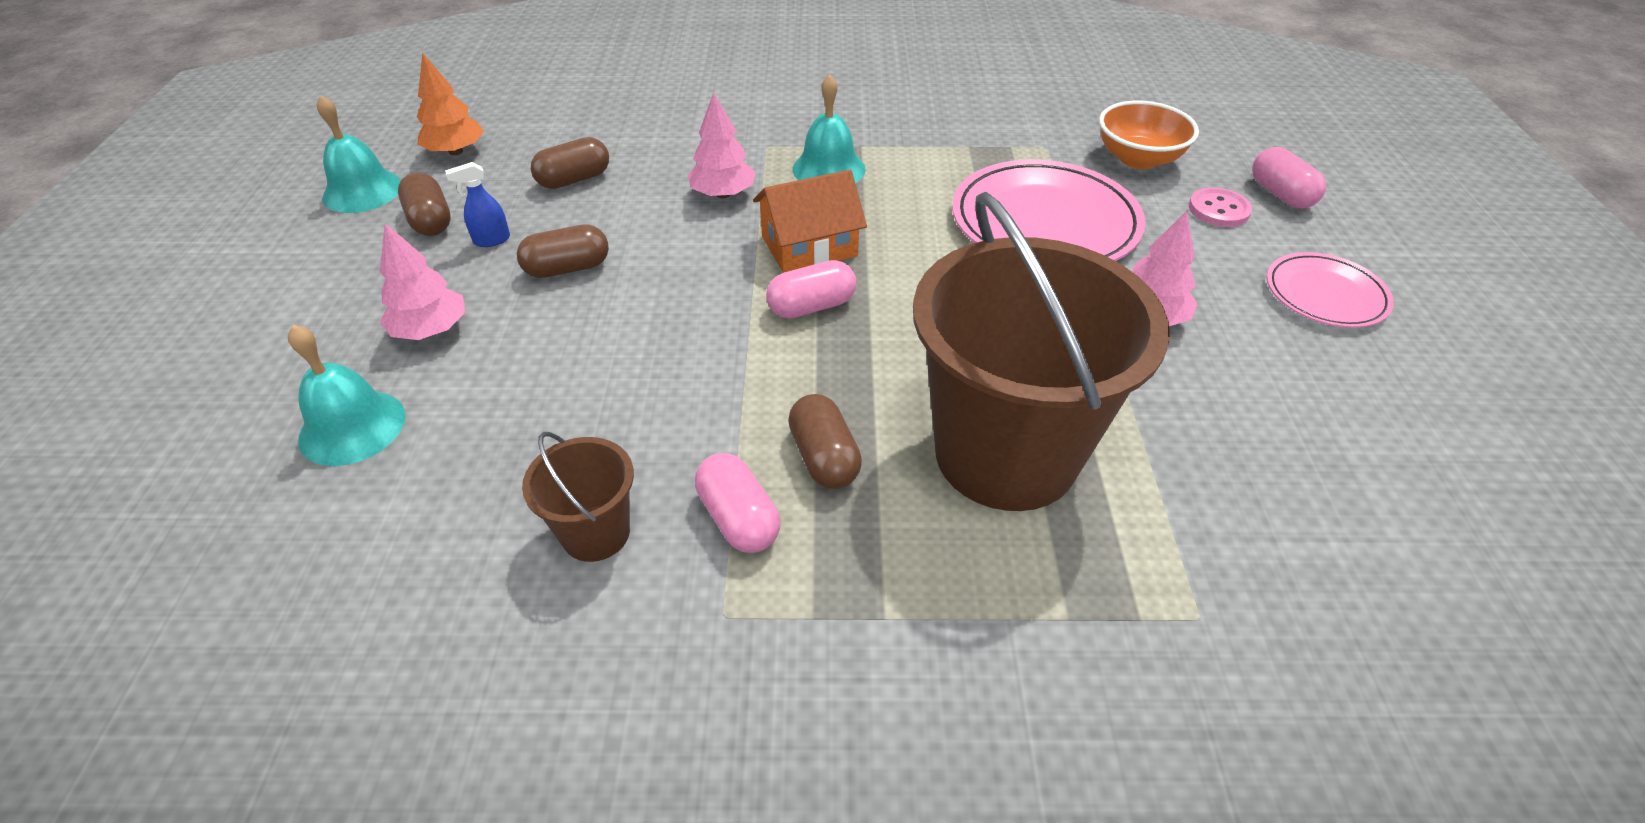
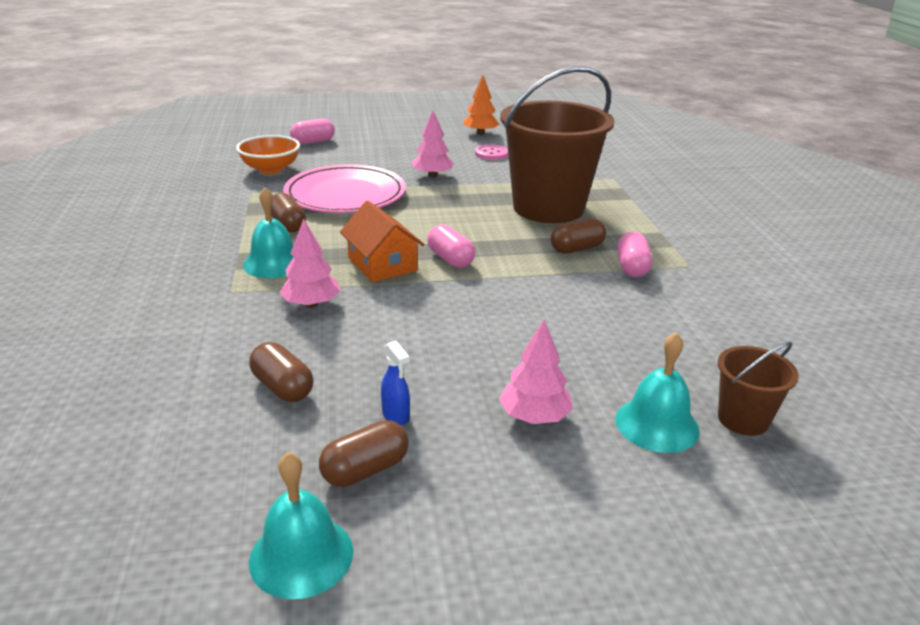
camera: 100 degrees left, 15 degrees down
(455, 151) = (207, 495): orange tree -> orange tree (480, 133)
(567, 268) = (431, 362): brown capsule -> brown capsule (287, 225)
(596, 533) = (671, 306): brown bucket -> brown bucket (743, 419)
(738, 519) = (632, 267): pink capsule -> pink capsule turned 45 degrees counterclockwise
(1218, 210) = (329, 155): pink button -> pink button (491, 154)
(1325, 295) = (403, 142): pink plate -> none

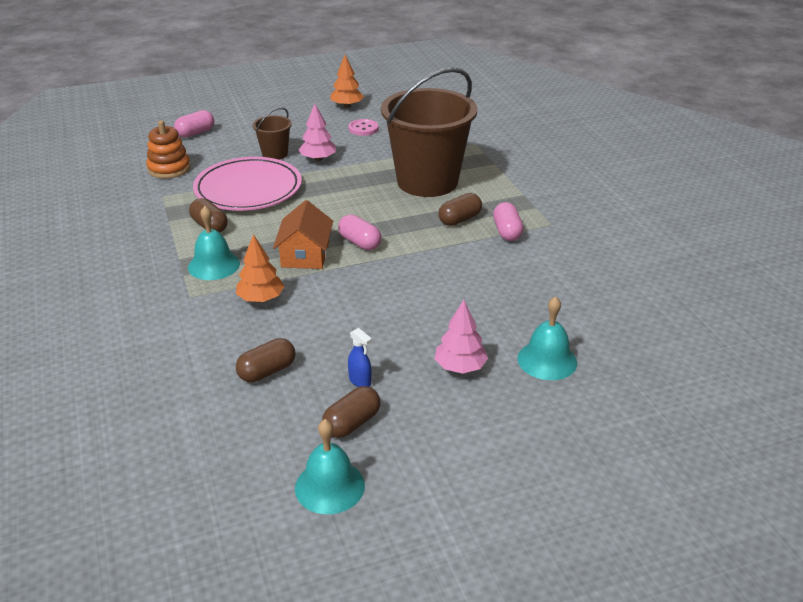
camera: 10 degrees left, 5 degrees up
(271, 169) = (169, 168): orange bowl -> orange stacking toy
(282, 387) = (267, 371): brown capsule -> brown capsule turned 75 degrees counterclockwise
(311, 304) = (261, 299): pink tree -> orange tree
(382, 264) = (305, 254): orange house -> orange house turned 45 degrees clockwise
(743, 419) = (605, 348): brown bucket -> brown bucket (275, 154)

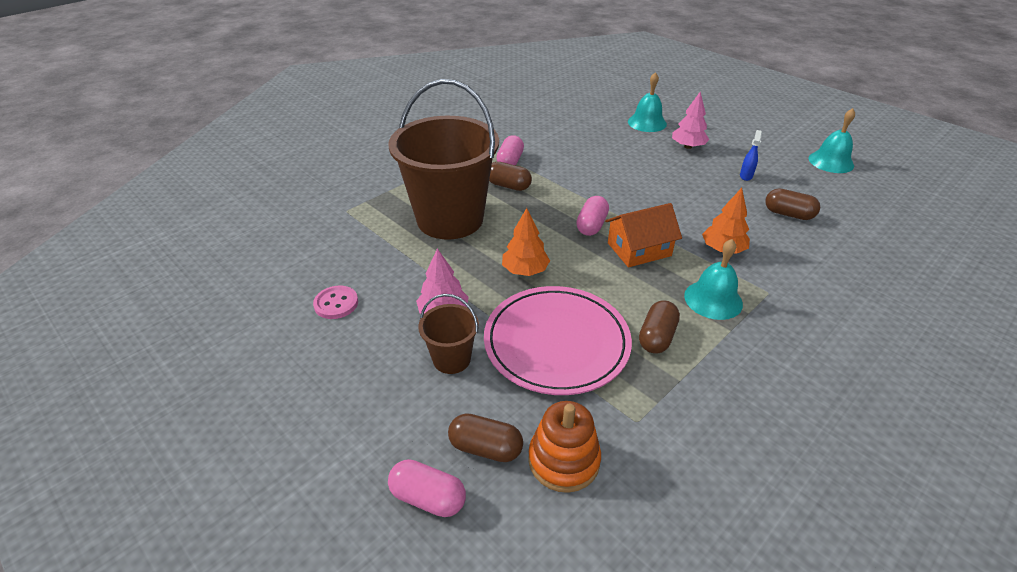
camera: 115 degrees left, 5 degrees up
(347, 106) = (259, 346): orange tree -> orange tree (525, 270)
(352, 423) = (781, 168): brown capsule -> brown capsule (485, 448)
(507, 232) = (510, 161): pink capsule -> pink capsule turned 45 degrees counterclockwise

